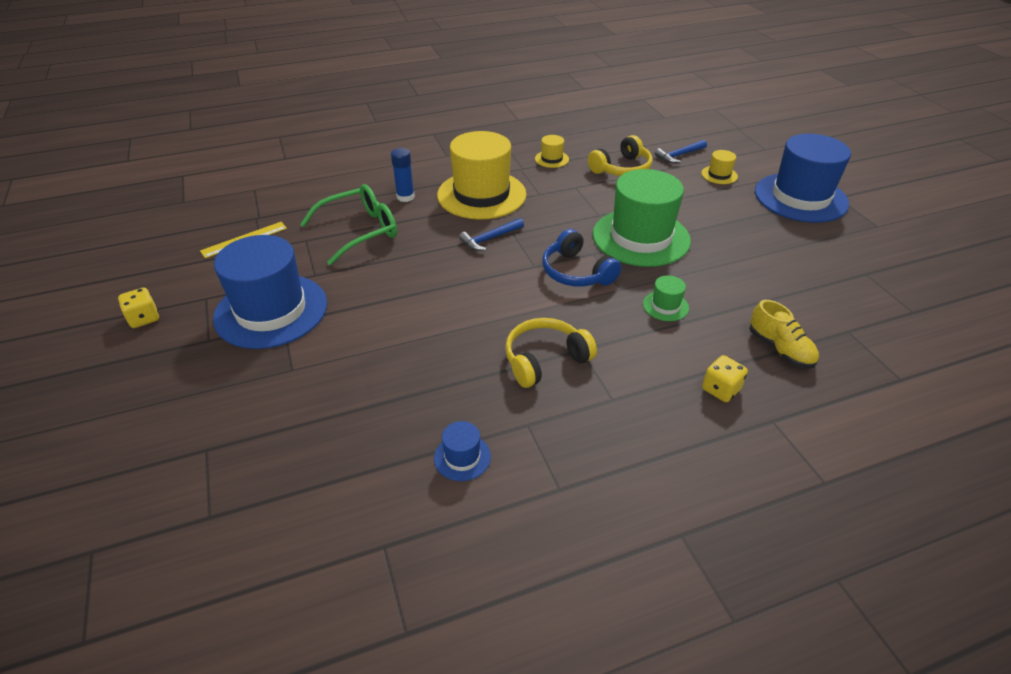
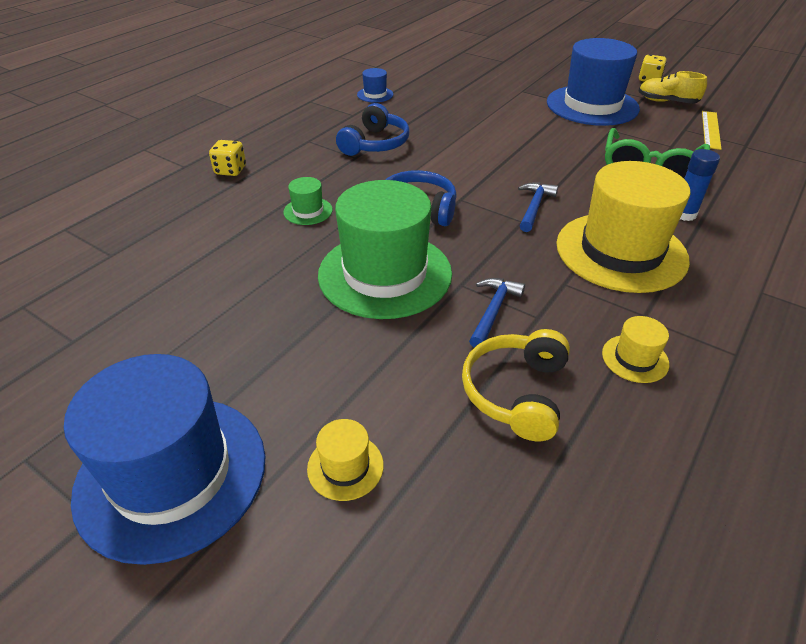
camera: 145 degrees right, 0 degrees up
(545, 359) = (375, 144): yellow headphones -> blue headphones
(679, 155) = (452, 494): blue hammer -> blue hammer (493, 311)
(780, 349) = (184, 214): yellow shoe -> yellow shoe (667, 102)

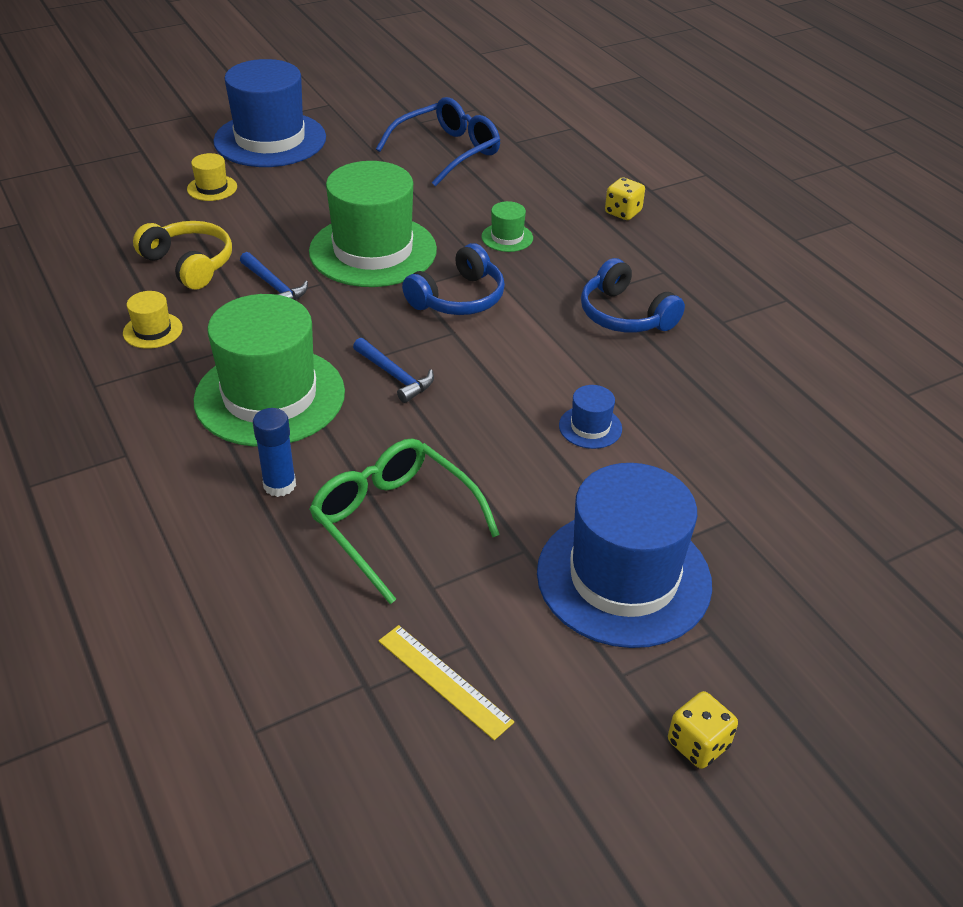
camera: 115 degrees right, 0 degrees up
(150, 293) = (447, 151): none -> blue glasses
(375, 95) = (784, 359): blue hat -> blue hat (590, 427)
(621, 251) = (270, 396): yellow hat -> green hat
(667, 102) = (581, 697): yellow shoe -> none

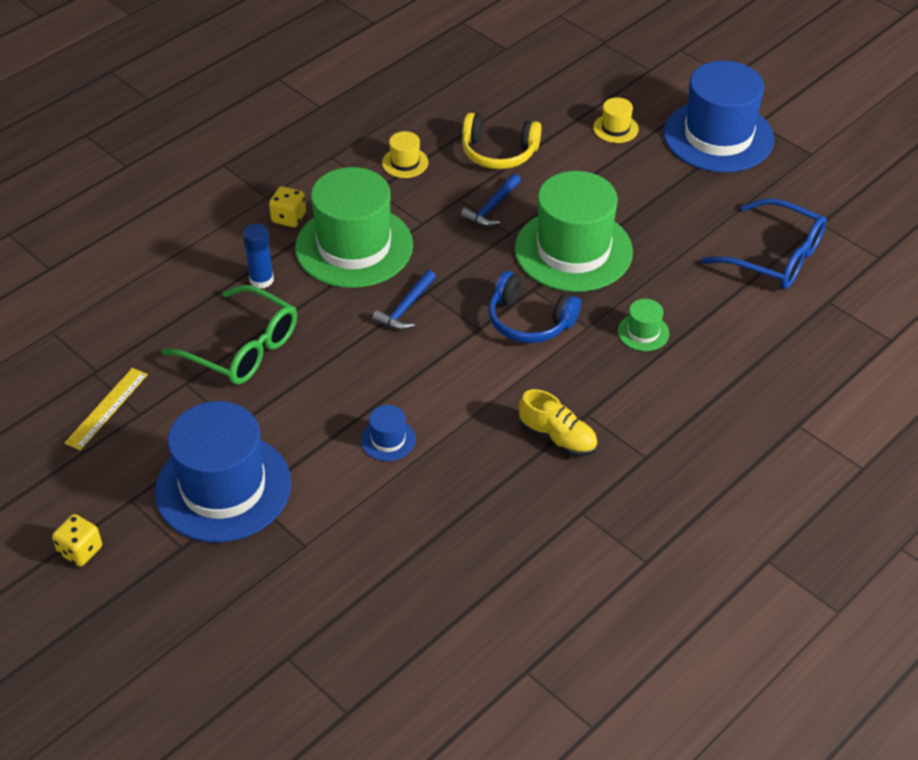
camera: 75 degrees right, 5 degrees up
(190, 264) = (498, 152): yellow headphones -> yellow headphones turned 75 degrees clockwise
(394, 522) = (243, 348): green glasses -> green glasses turned 90 degrees clockwise
(623, 212) = (738, 409): yellow dice -> yellow dice (289, 218)
(624, 315) = (557, 438): blue headphones -> yellow shoe

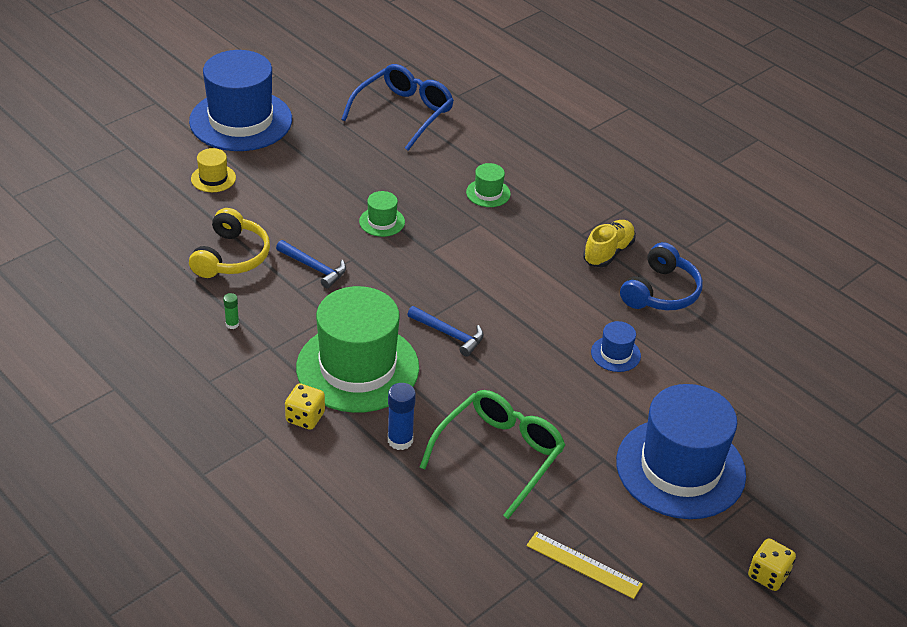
camera: 90 degrees left, 5 degrees down
(405, 162) = (232, 324): yellow hat -> green glue stick
(529, 321) = (471, 257): blue headphones -> blue headphones (661, 292)
(573, 250) = (382, 222): green hat -> green hat, size x0.42

